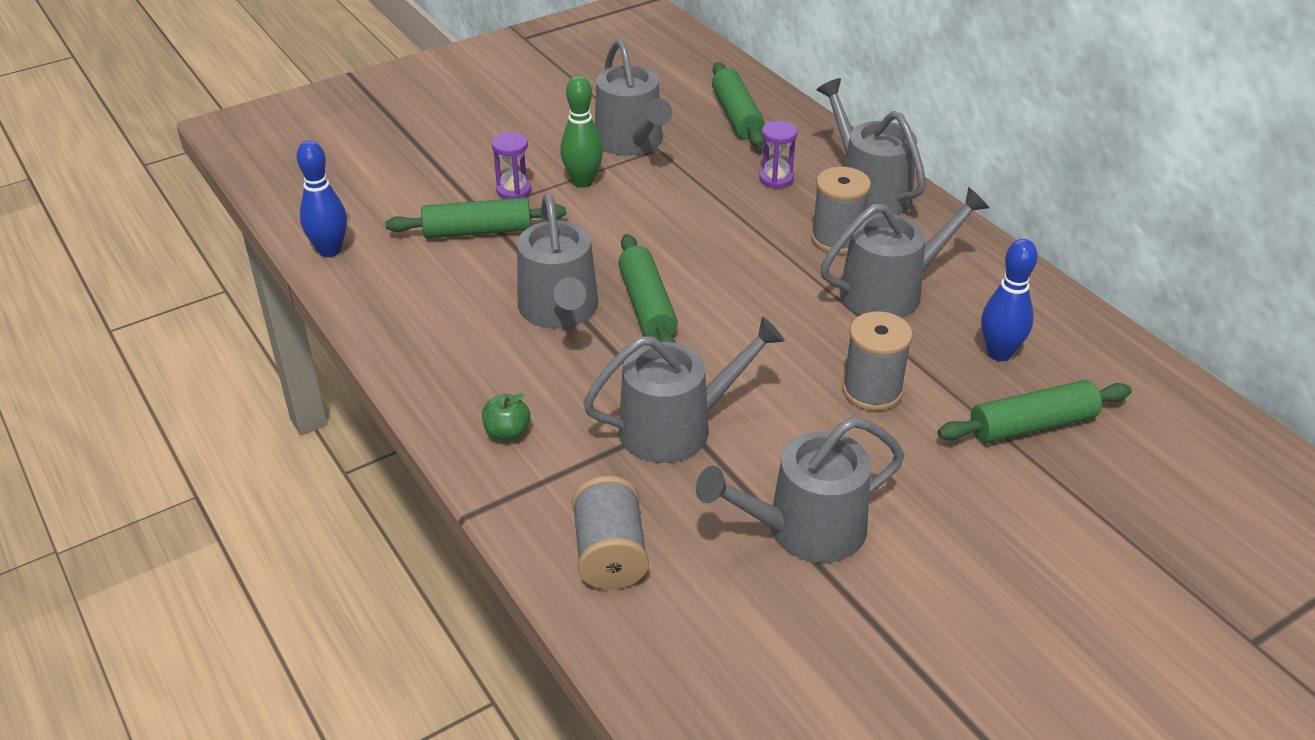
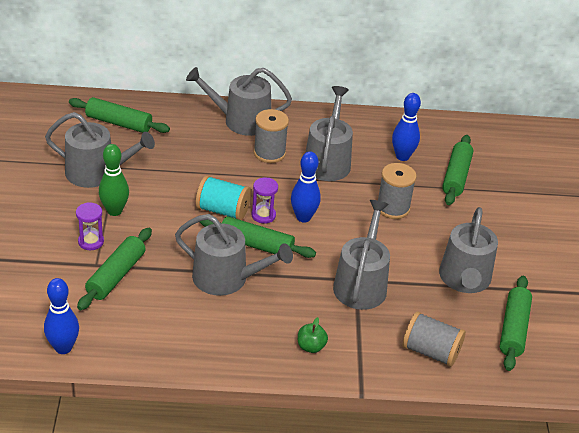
camera: 60 degrees left, 0 degrees up
(678, 253) = (222, 210): none -> turquoise spool
(747, 320) = (303, 217): none -> blue bowling pin
(754, 632) = (513, 329): none -> green rolling pin
(776, 178) = (195, 143): purple hourglass -> purple hourglass (263, 215)

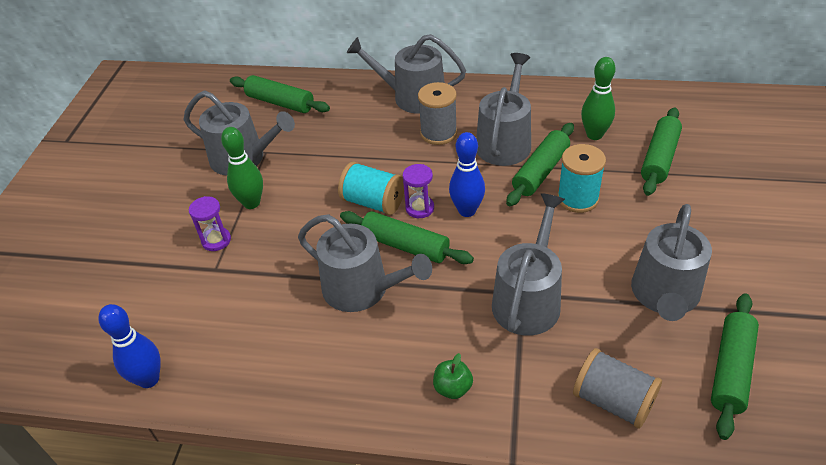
camera: 15 degrees right, 5 degrees up
(116, 275) = (234, 283): green rolling pin -> green rolling pin (541, 171)
(393, 208) = (577, 198): grey spool -> turquoise spool
(402, 156) = (594, 135): blue bowling pin -> green bowling pin

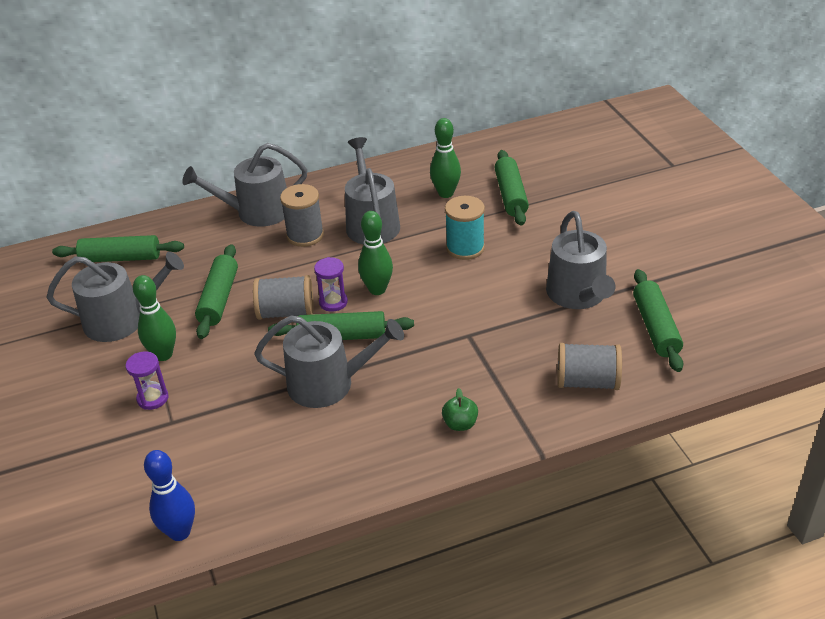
camera: 30 degrees left, 5 degrees down
(373, 202) = (286, 312): turquoise spool -> grey spool
(467, 211) = (377, 289): blue bowling pin -> green bowling pin
(528, 299) = (476, 337): grey watering can -> none
(541, 171) = (420, 237): green rolling pin -> green rolling pin (219, 299)

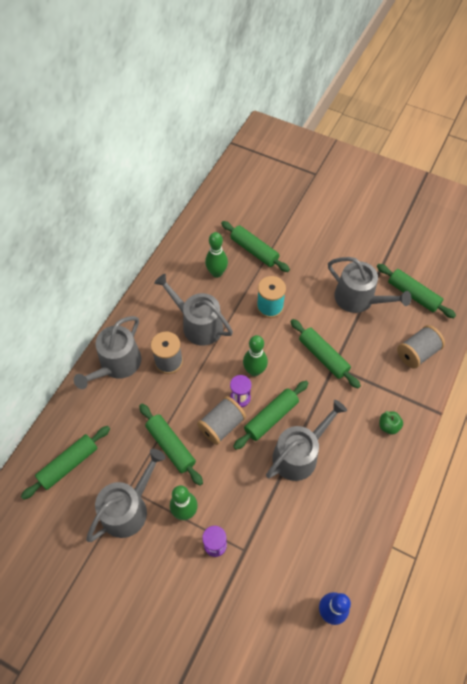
camera: 45 degrees left, 20 degrees up
(467, 320) = (323, 356): none -> green rolling pin

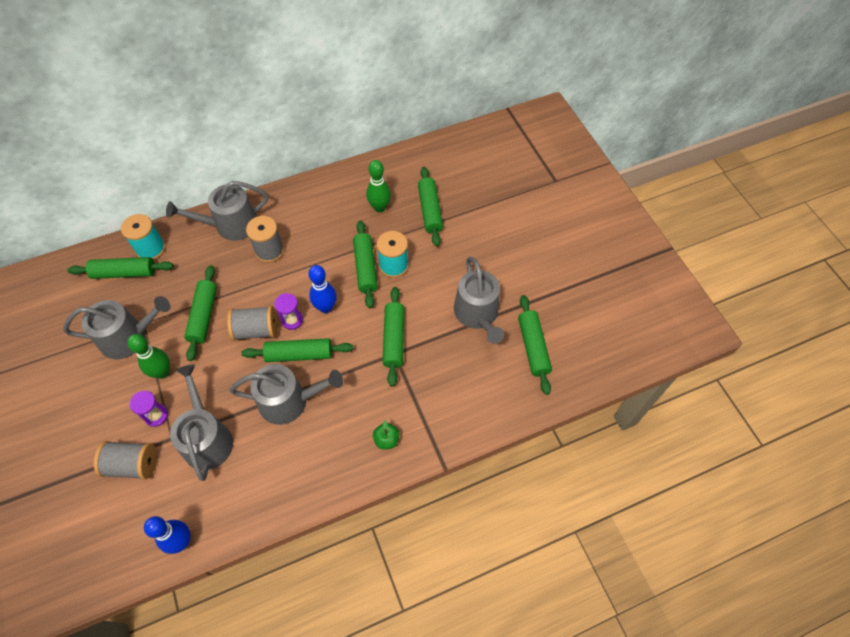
camera: 40 degrees right, 0 degrees up
(70, 430) = (151, 249): none -> turquoise spool
(198, 324) = (321, 238): grey watering can -> grey watering can (207, 438)
(252, 322) = (366, 268): none -> green rolling pin
(254, 371) = (326, 307): green bowling pin -> blue bowling pin
(417, 353) = (480, 399): grey spool -> grey spool (132, 464)

